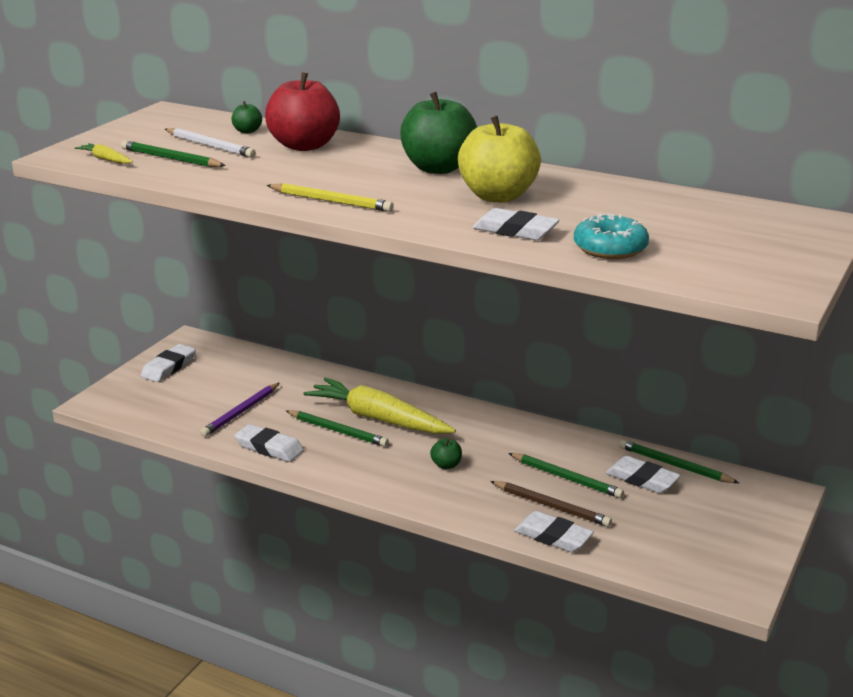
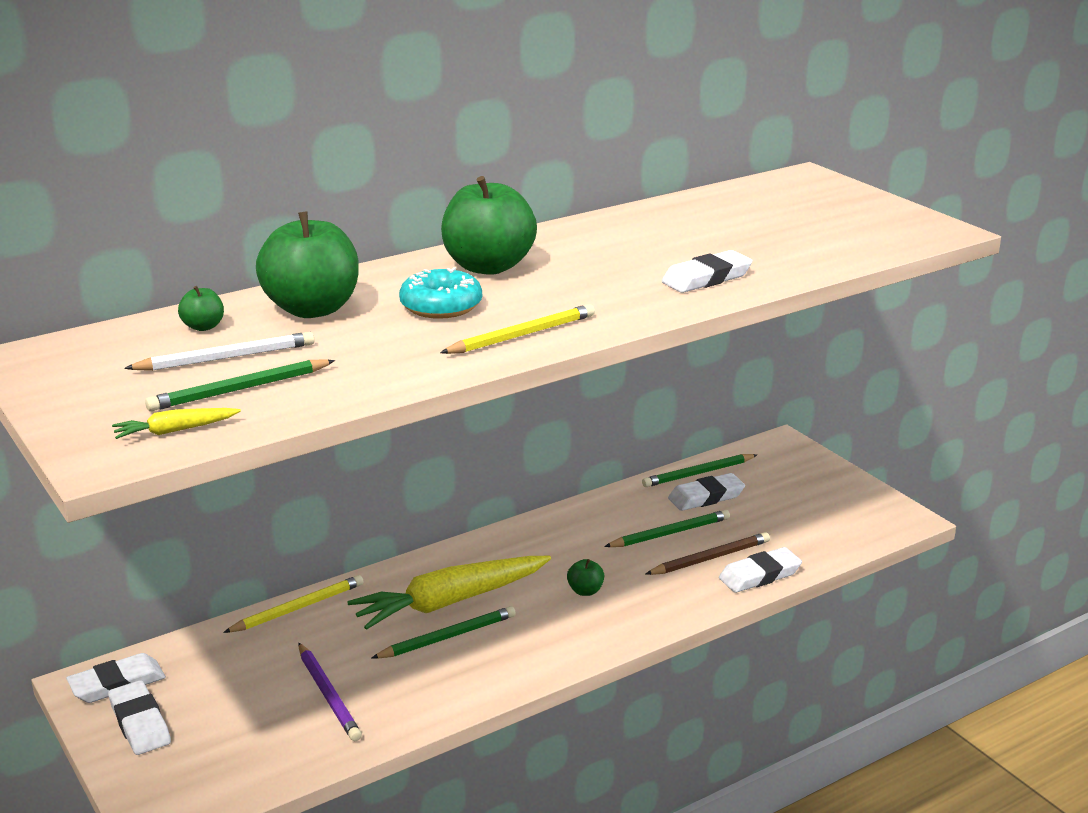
camera: 60 degrees left, 0 degrees up
(269, 447) = (434, 697): white eraser -> white eraser (117, 684)
(304, 146) = (312, 309): red apple -> green apple
(319, 371) = (298, 608): none -> yellow pencil
(498, 196) = (605, 263): yellow apple -> none
(610, 248) = (790, 256): turquoise donut -> turquoise donut (441, 306)

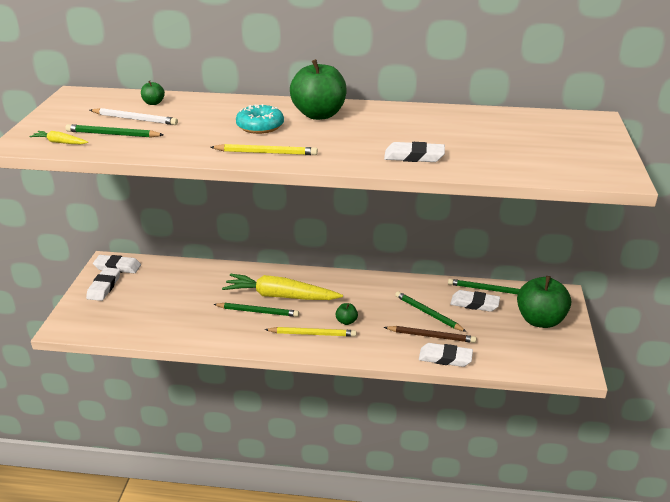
camera: 40 degrees right, 5 degrees up
(298, 608) = (218, 268): yellow pencil -> yellow pencil (312, 334)
(312, 309) = (207, 109): green apple -> green apple (540, 320)
(328, 695) = (179, 311): purple pencil -> none
(670, 533) = (428, 313): green pencil -> green pencil turned 150 degrees counterclockwise

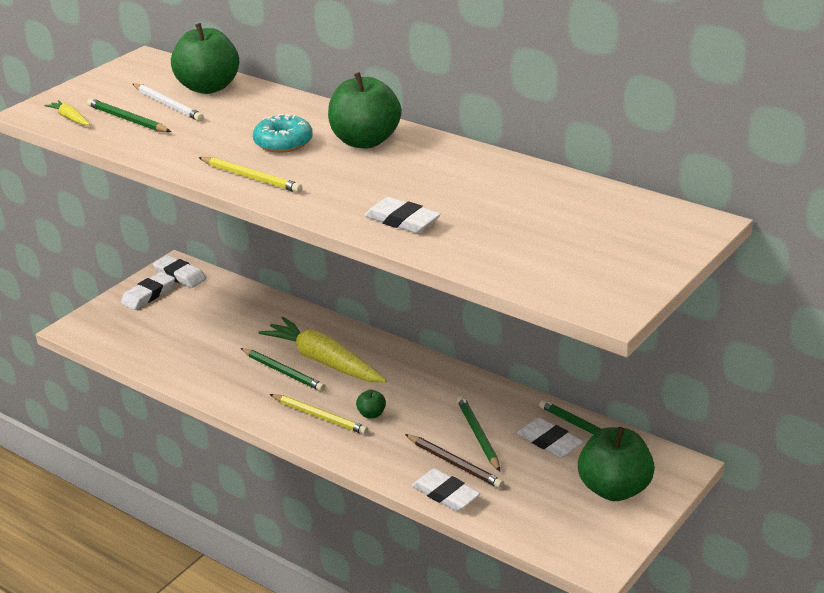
camera: 30 degrees right, 0 degrees up
(153, 103) = (208, 87): green apple -> green apple, size x2.33

